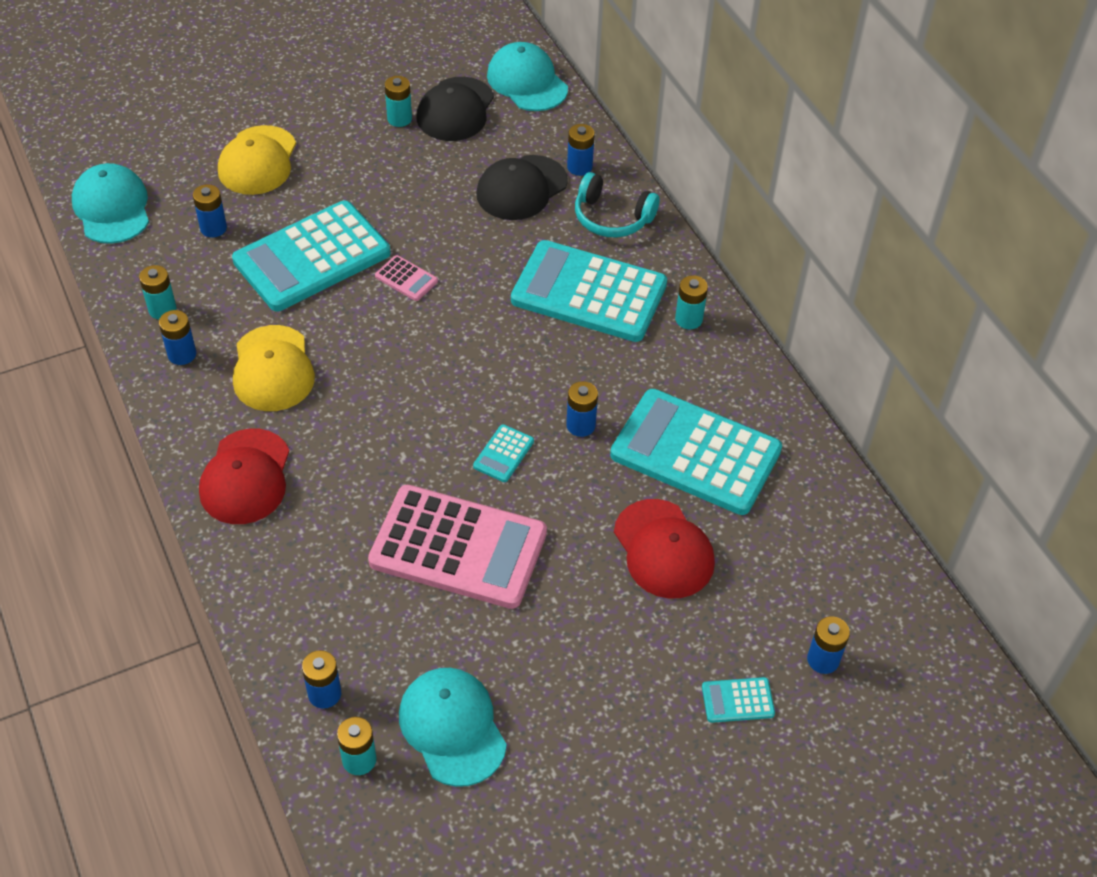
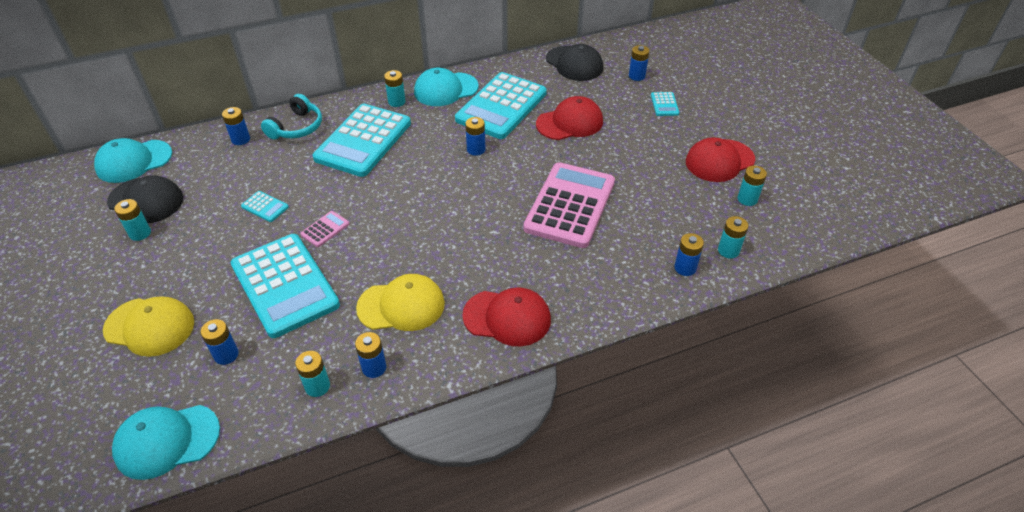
camera: 85 degrees left, 5 degrees down
(452, 727) = (699, 210): turquoise cap -> turquoise cap (445, 89)
(480, 807) = (747, 199): none -> turquoise battery
(503, 454) = (496, 183): turquoise calculator -> turquoise calculator (265, 207)
(521, 188) = (251, 168): black cap -> black cap (574, 64)
(580, 776) = (719, 161): none -> red cap

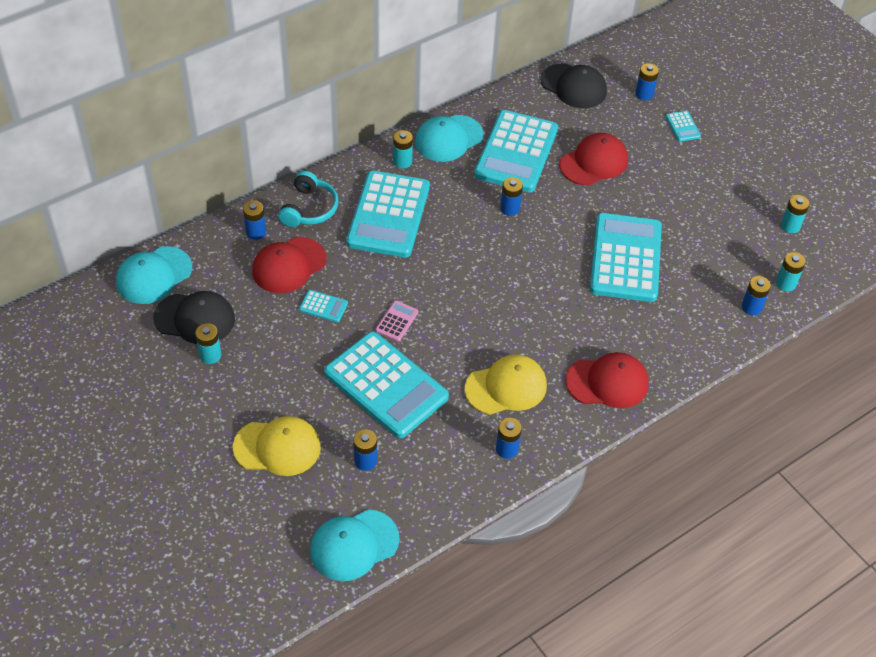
camera: 15 degrees left, 5 degrees up
(317, 386) = (464, 474): turquoise battery -> none
(570, 205) = (626, 258): pink calculator -> turquoise calculator
(719, 161) = (754, 186): red cap -> red cap (289, 265)

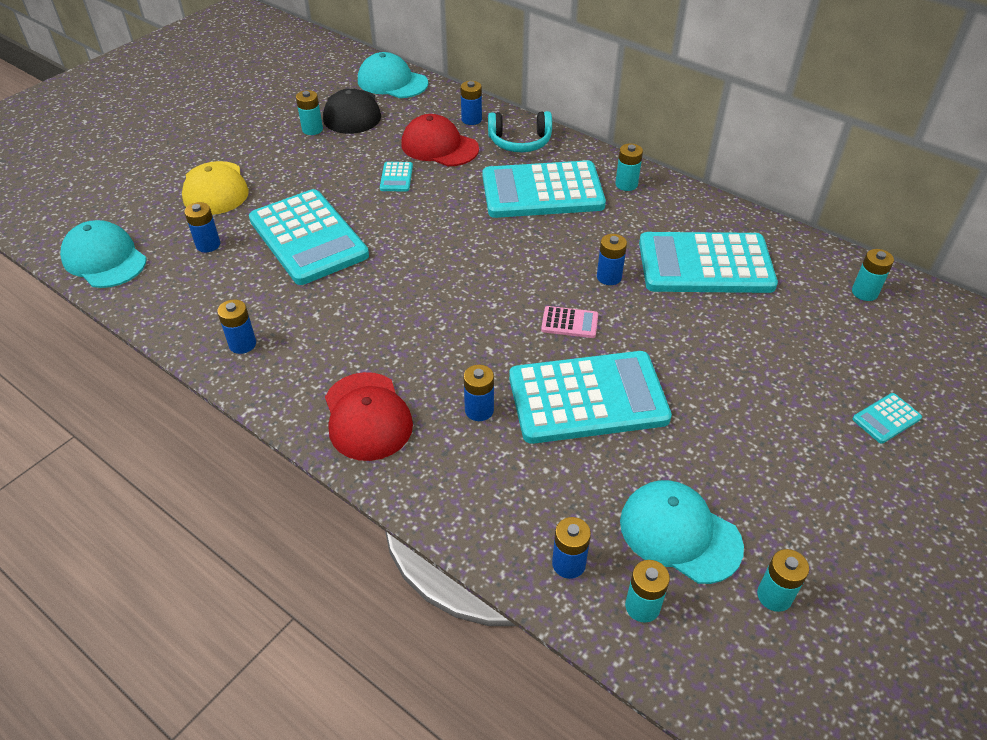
camera: 75 degrees right, 5 degrees down
(386, 385) = (308, 238): turquoise calculator -> turquoise calculator turned 60 degrees counterclockwise
(397, 321) = (396, 227): pink calculator -> pink calculator (569, 323)
(448, 138) = (686, 209): turquoise cap -> turquoise cap (679, 533)
(506, 387) = (332, 326): yellow cap -> none
(573, 86) = (864, 292): black cap -> turquoise battery
(594, 162) = (740, 336): red cap -> none
(644, 94) = (915, 364): blue battery -> blue battery (479, 410)

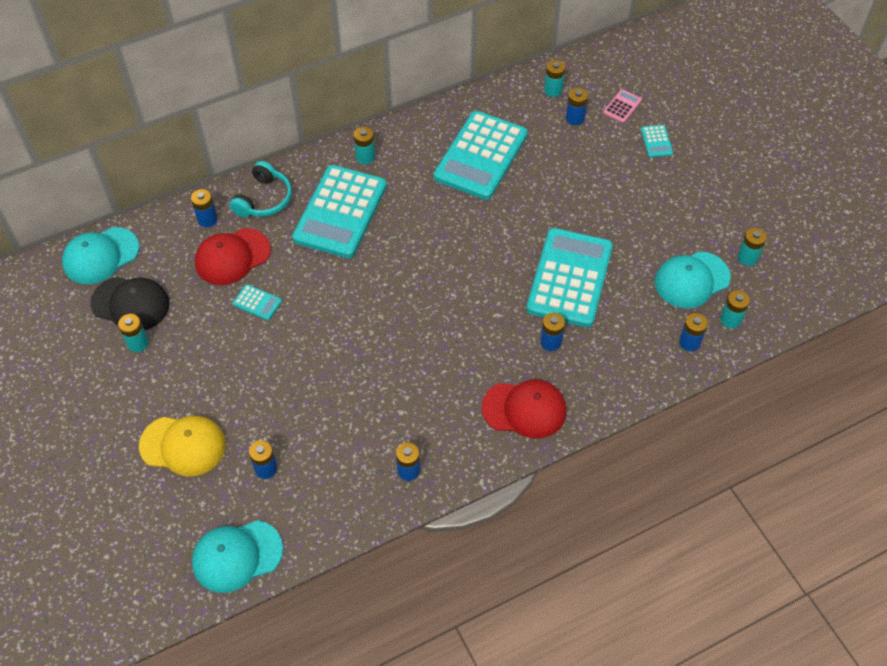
camera: 65 degrees left, 10 degrees up
(308, 238) = (302, 391): turquoise calculator -> none
(569, 323) = (496, 258): pink calculator -> pink calculator (622, 106)
(609, 277) = (462, 215): blue battery -> blue battery (575, 118)

